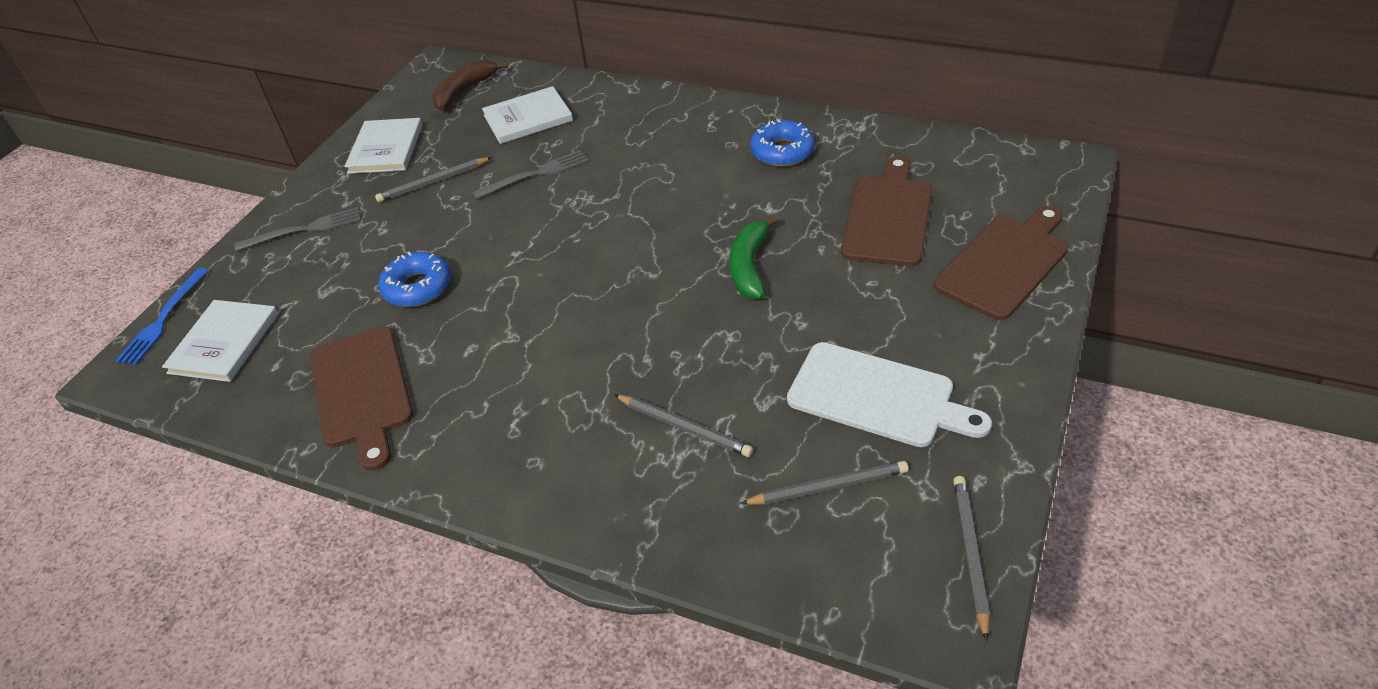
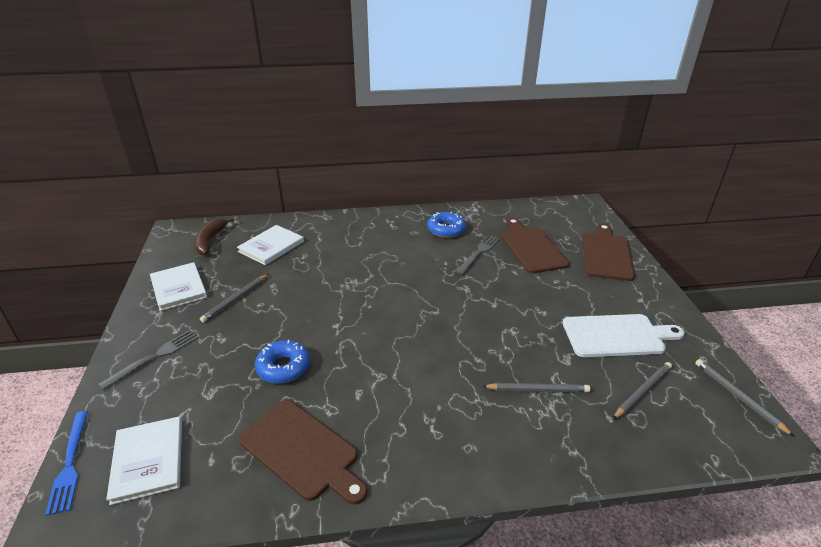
camera: 35 degrees left, 10 degrees down
(535, 174) = (306, 277): grey fork -> grey fork (479, 253)
(750, 266) = (486, 291): green banana -> none

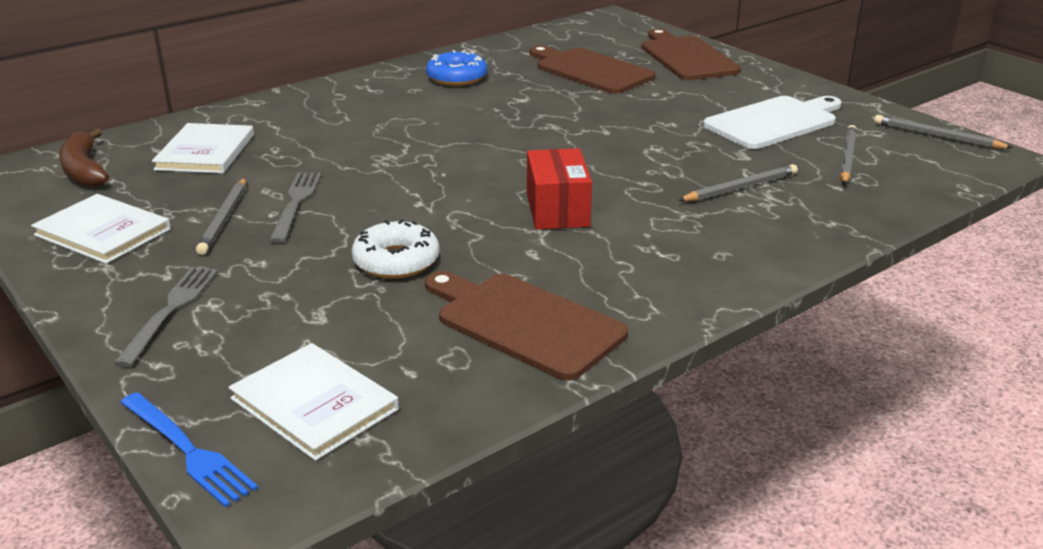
camera: 30 degrees left, 5 degrees down
(283, 367) = (396, 261): blue donut -> white donut
(301, 451) = (524, 323): brown cutting board -> brown cutting board turned 150 degrees counterclockwise
(404, 362) = (557, 210): none -> red box
(479, 253) = (529, 90): grey fork -> grey fork (296, 203)

